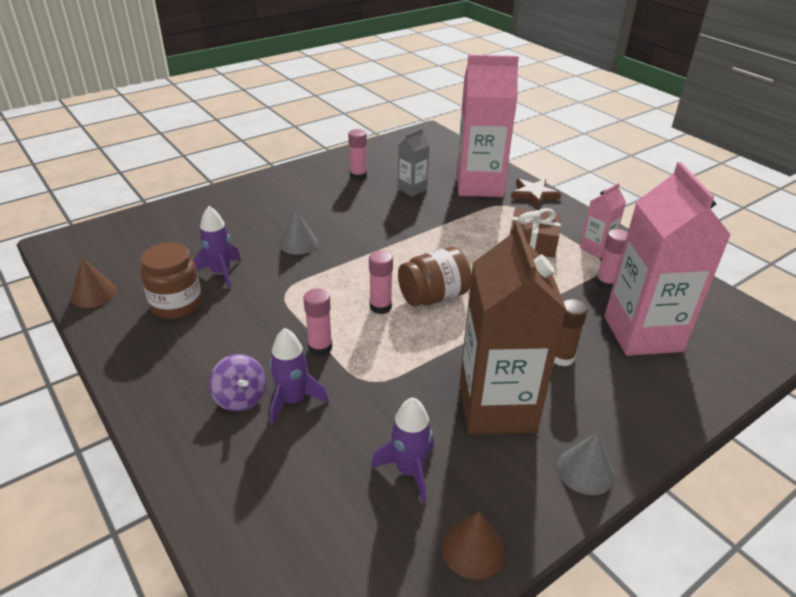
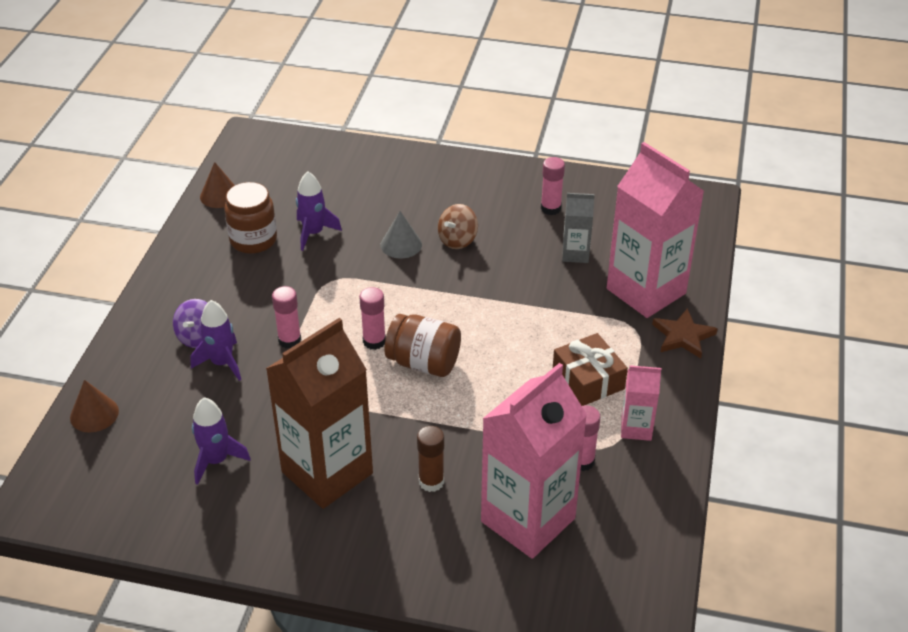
camera: 50 degrees right, 5 degrees up
(331, 220) = (457, 240): none -> brown spinning top
(473, 549) = (179, 529): brown cone -> brown cone (94, 414)
(585, 470) = (310, 555): grey cone -> none

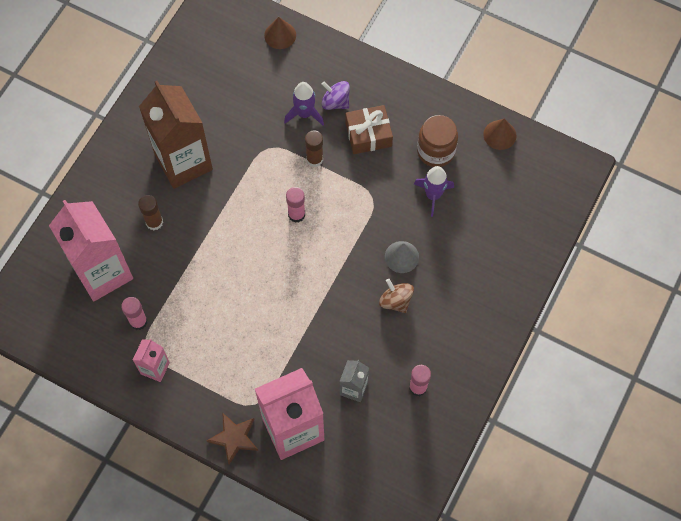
camera: 105 degrees right, 25 degrees up
(216, 460) = (216, 100): purple rocket -> none
(289, 340) = (314, 159): pink glue stick -> brown glue stick
(423, 363) = (264, 243): brown jar -> none
(588, 379) = (211, 351): brown gift -> brown gift (368, 134)

